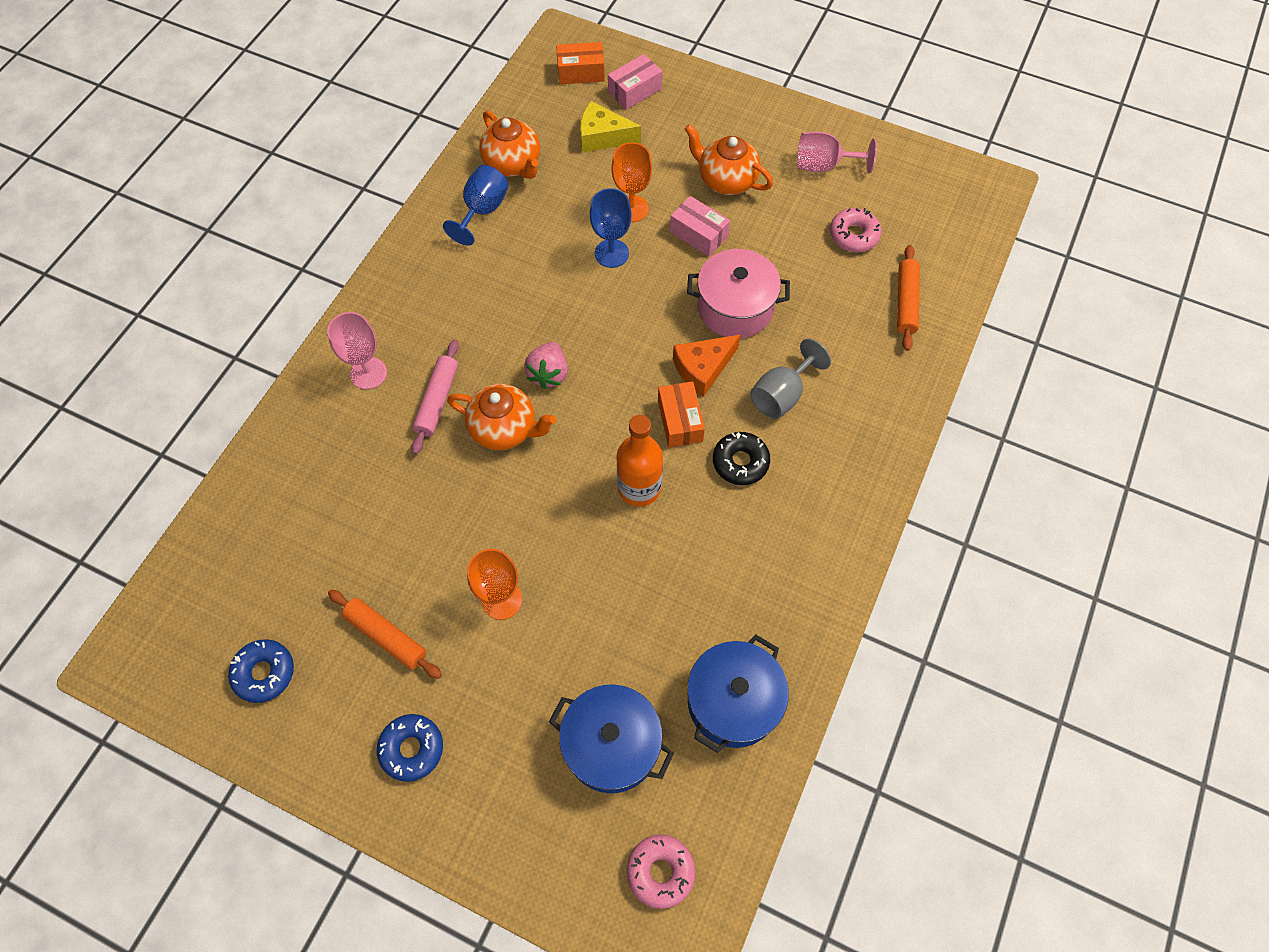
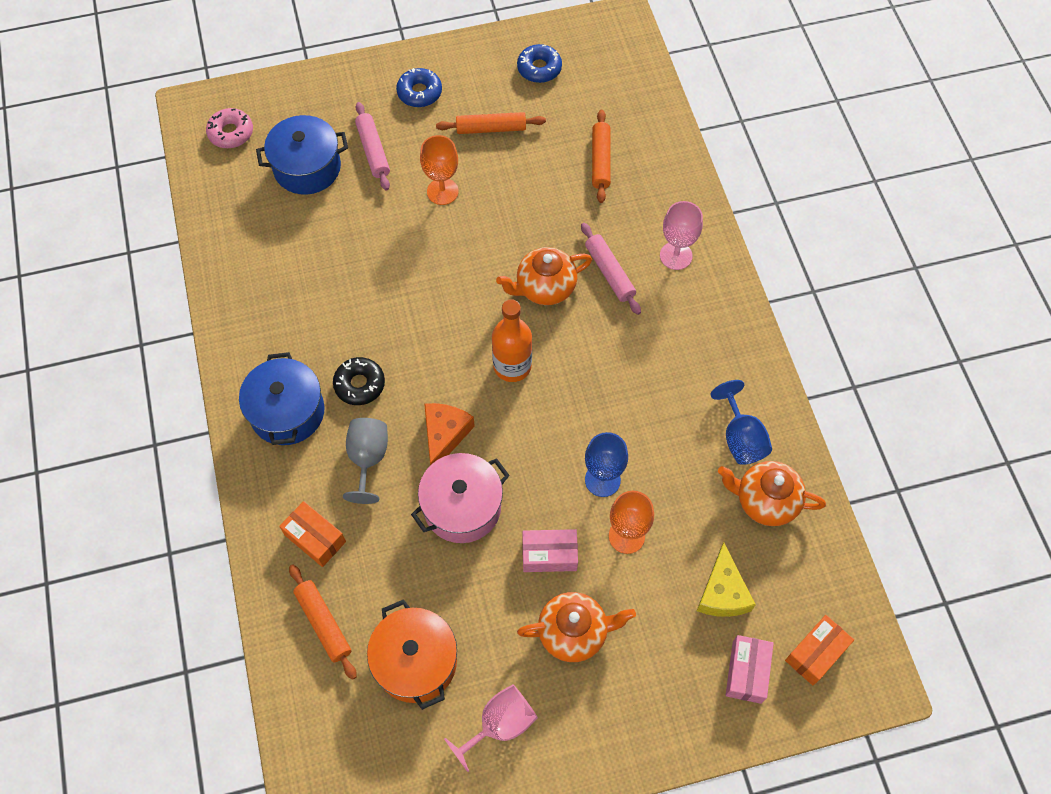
camera: 140 degrees right, 0 degrees up
(326, 513) = (600, 160): none -> orange rolling pin
(526, 709) = (373, 151): none -> pink rolling pin
(549, 374) = (553, 347): pink strawberry -> none
(603, 137) = (722, 592): yellow cheese -> yellow cheese turned 120 degrees clockwise
(639, 488) = (416, 316): orange bottle -> orange bottle (512, 366)
(680, 421) = (428, 382): orange box -> orange box (315, 538)
(733, 701) = (251, 236): blue pot -> blue pot (287, 412)
(853, 235) = (415, 661): pink donut -> orange pot

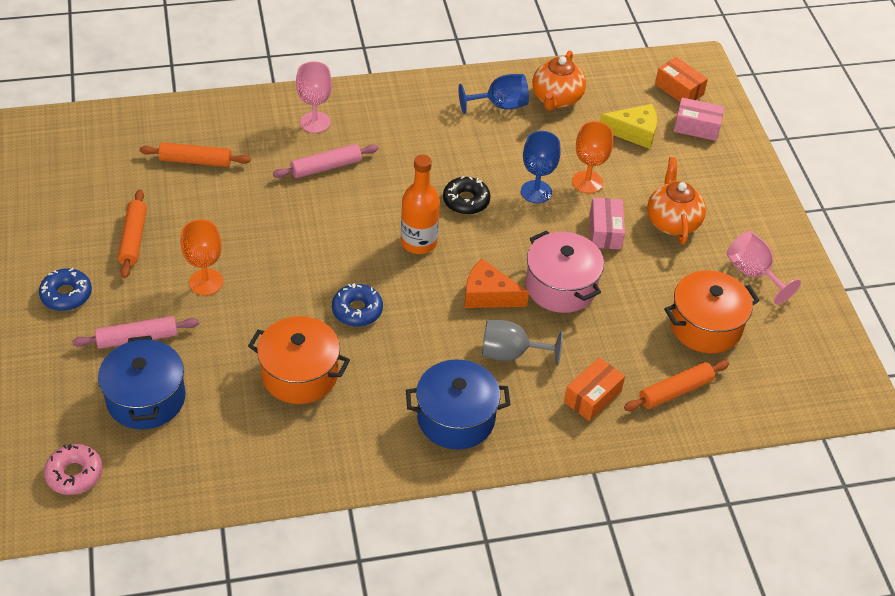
camera: 90 degrees left, 15 degrees down
(336, 278) = (300, 374): none -> orange pot
(359, 384) = (429, 358): black donut -> black donut (466, 201)
(539, 68) = (64, 195): blue donut -> blue donut (357, 310)
(544, 288) = (336, 213): orange teapot -> none

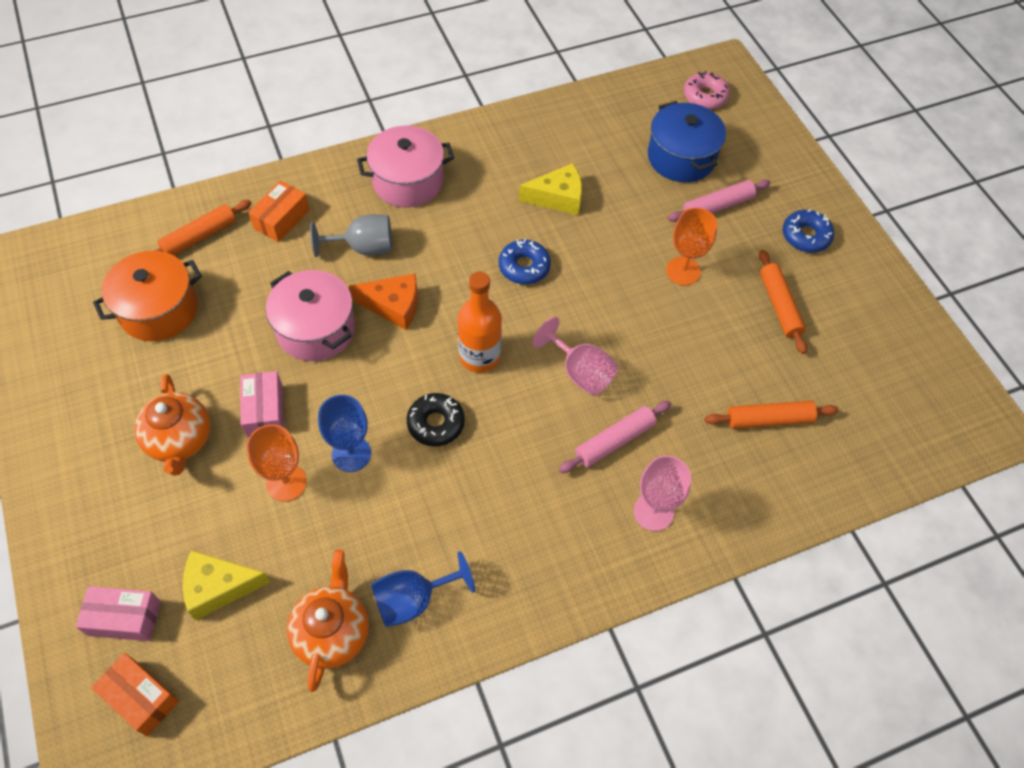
camera: 170 degrees right, 10 degrees up
(300, 374) = (558, 198): orange pot -> yellow cheese
(456, 418) = (408, 181): blue pot -> pink pot
(753, 273) = (91, 384): pink goblet -> pink goblet (580, 372)

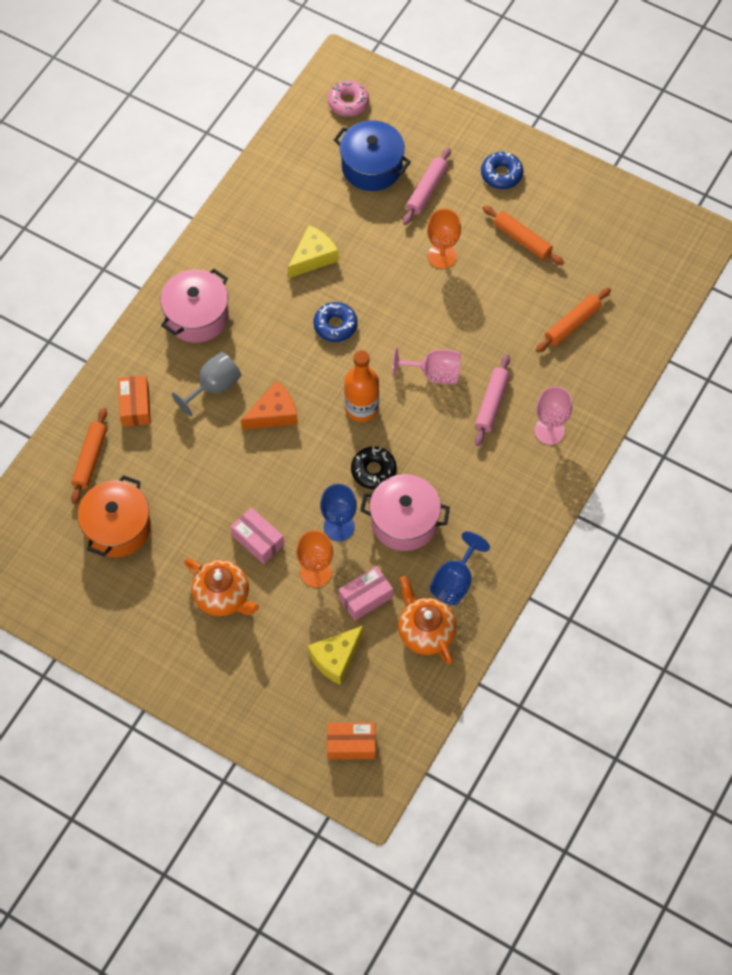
camera: 35 degrees left, 5 degrees up
(124, 618) = (297, 714): pink box -> pink box (365, 597)
(316, 329) = (238, 465): pink pot -> pink pot (404, 521)

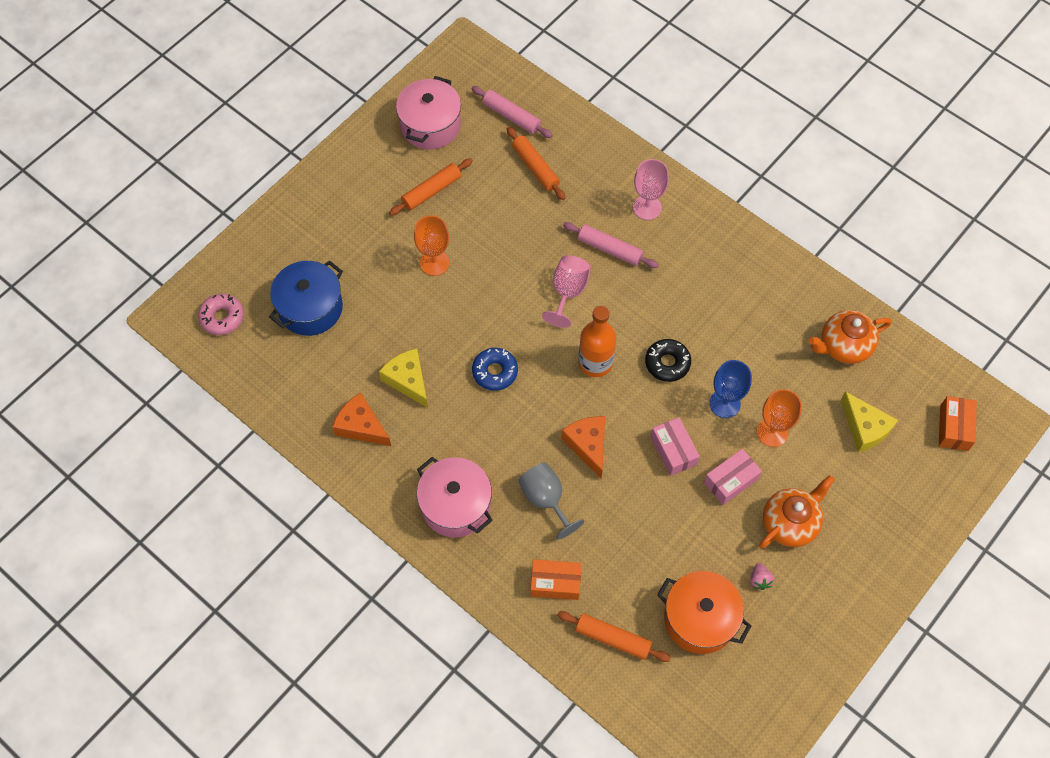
camera: 80 degrees left, 0 degrees up
(162, 575) = (759, 580): none -> pink strawberry
(261, 229) = (361, 426): none -> orange cheese
(365, 597) = (803, 392): pink box -> pink box (673, 451)
(404, 521) = (726, 345): pink pot -> pink pot (430, 125)
(427, 190) = (353, 263): pink rolling pin -> pink rolling pin (511, 116)
(455, 581) = (794, 312): blue goblet -> none
(501, 174) = (351, 195): blue donut -> none

